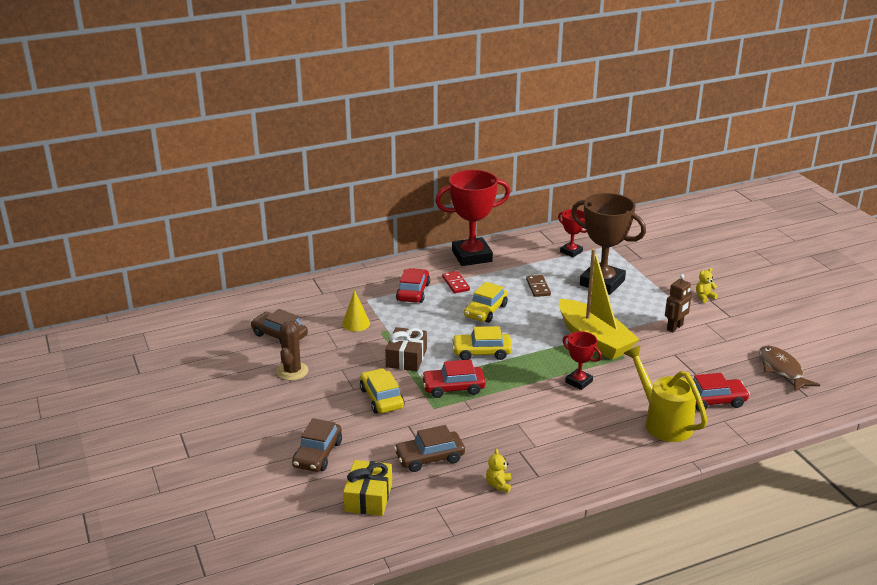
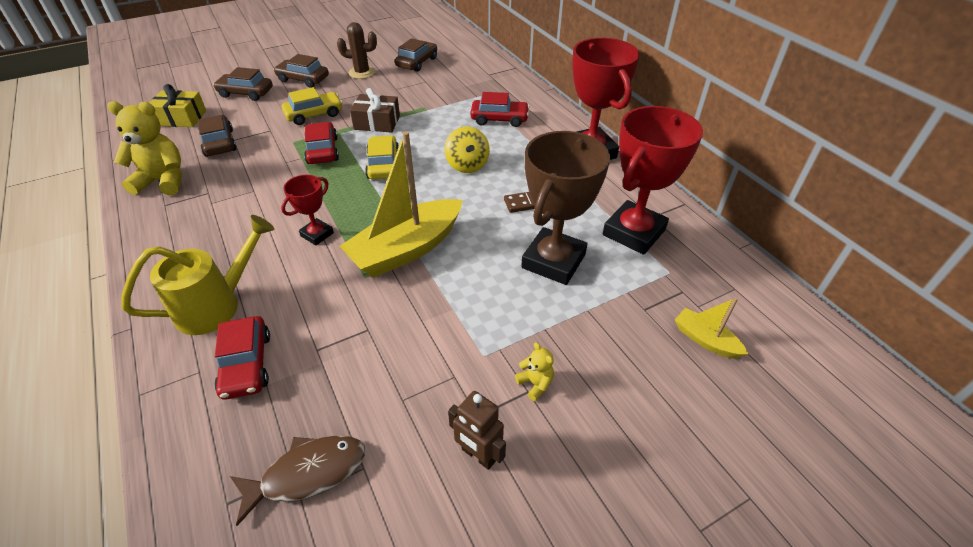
camera: 85 degrees right, 15 degrees up
(295, 413) = (303, 79): none -> brown car
(356, 323) = (437, 93): yellow cone -> none
(455, 283) = (523, 143): red domino -> none
(485, 311) = (467, 165): yellow car -> yellow spinning top
(498, 485) = (163, 181): yellow teddy bear -> yellow teddy bear, size x2.21
(571, 252) = (633, 232): red trophy -> red trophy, size x1.98
(662, 244) = (705, 340): none -> yellow boat
(675, 327) = (438, 335): brown robot -> brown robot (478, 455)

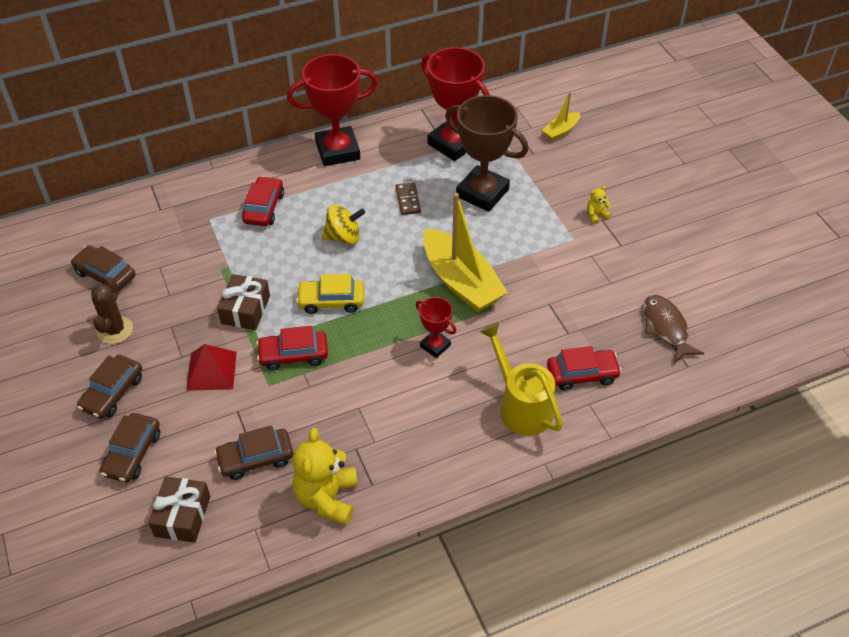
camera: 85 degrees left, 5 degrees up
(181, 118) = (182, 516): yellow gift -> brown gift
(314, 114) = (211, 371): yellow car -> red pyramid
(478, 455) = (648, 246): brown robot -> none

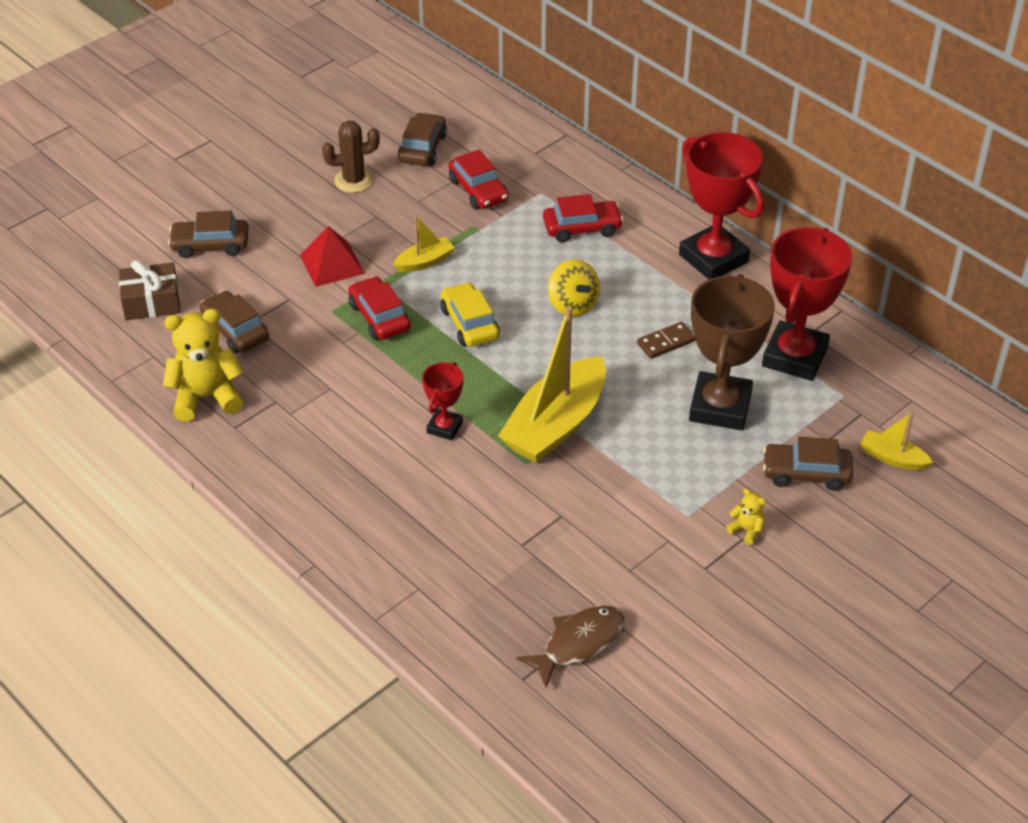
camera: 70 degrees right, 5 degrees down
(112, 393) = (276, 207): brown car -> brown car (806, 473)
(245, 309) = (425, 262): brown gift -> yellow boat
(521, 406) = (388, 525): yellow watering can -> none
(582, 374) = (461, 572): red car -> red car (478, 190)

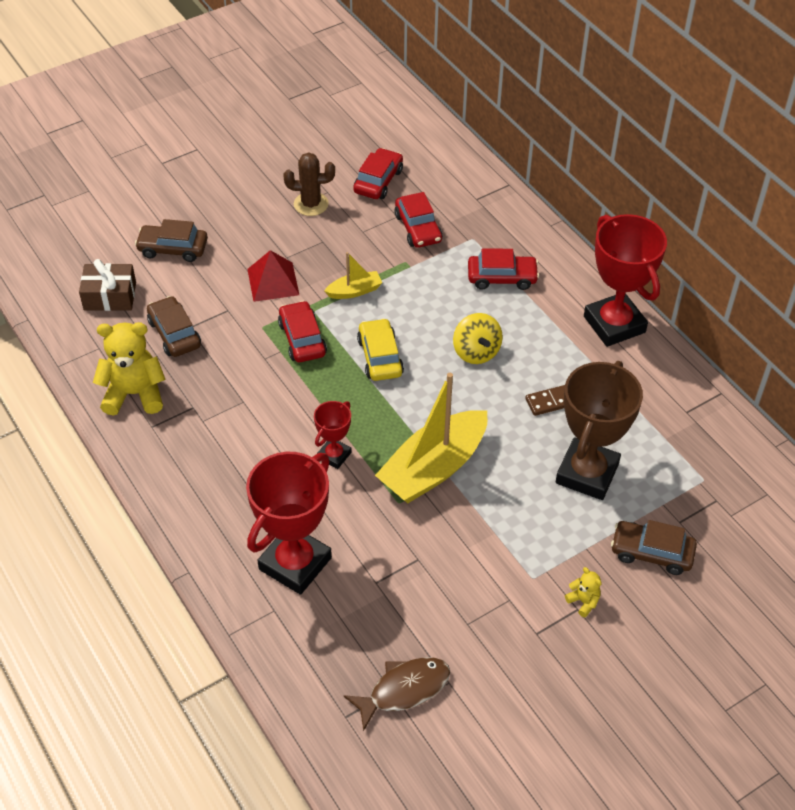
camera: 10 degrees right, 5 degrees up
(422, 148) = (378, 181): brown car -> red car
(795, 357) = (667, 433): red trophy -> red trophy (295, 563)
(892, 458) = (736, 550): yellow boat -> none

